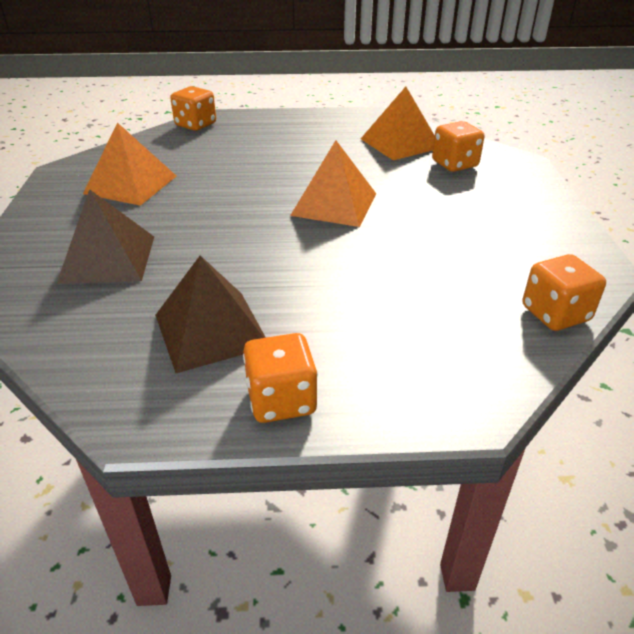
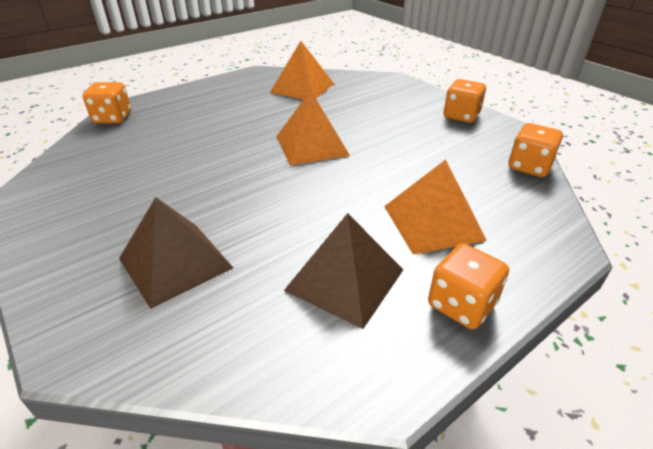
camera: 35 degrees left, 0 degrees up
(130, 184) = (112, 189): orange pyramid -> orange pyramid (433, 222)
(454, 164) = (356, 92): orange dice -> orange dice (461, 116)

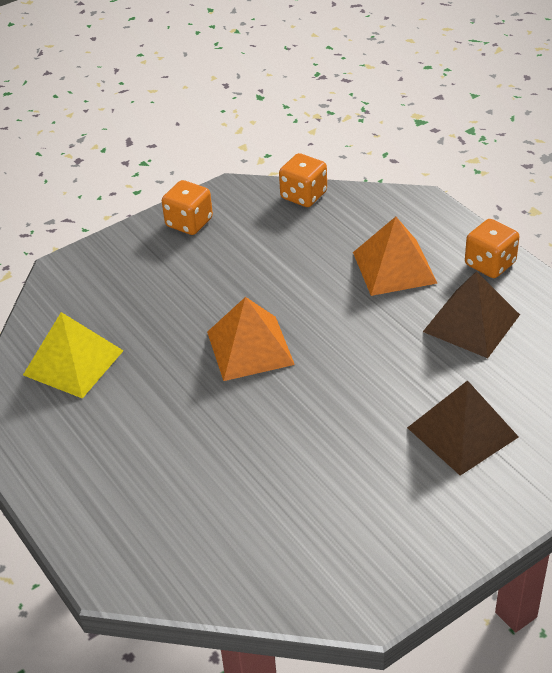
camera: 85 degrees left, 5 degrees up
(113, 118) = (146, 574): orange dice -> none
(302, 88) = (73, 362): orange pyramid -> yellow pyramid

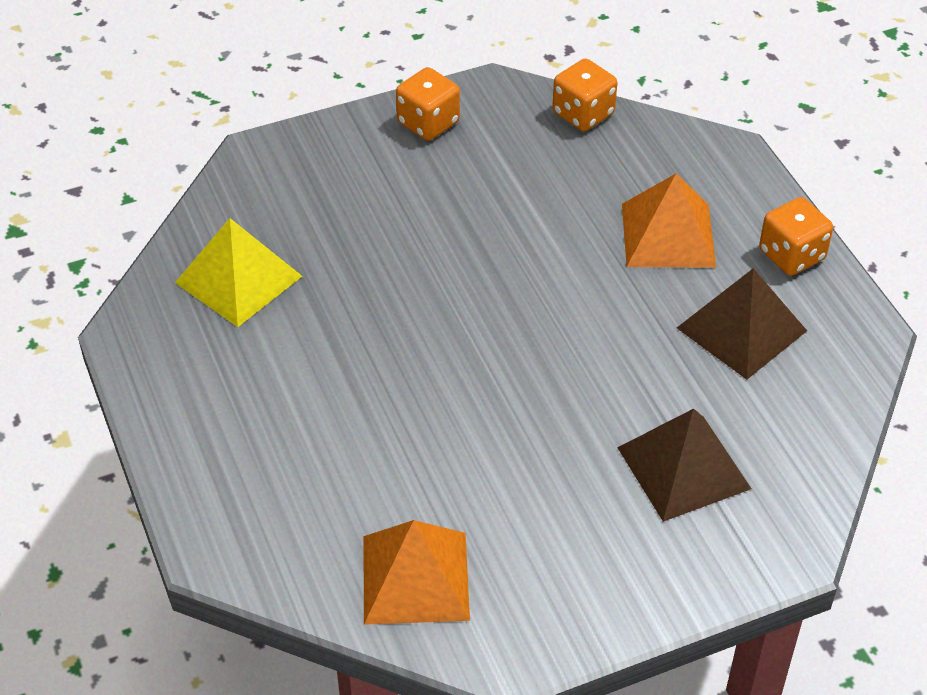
camera: 10 degrees right, 5 degrees up
(250, 348) = (456, 305): orange pyramid -> orange pyramid (415, 577)

